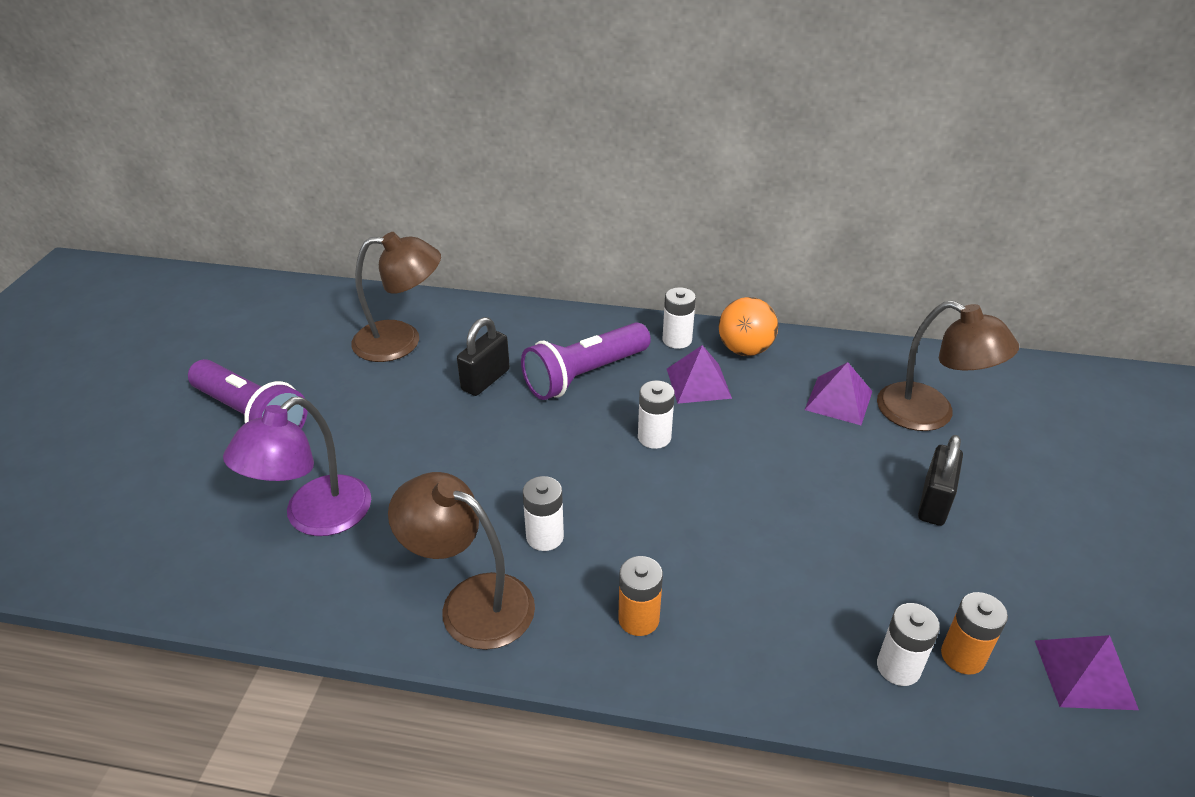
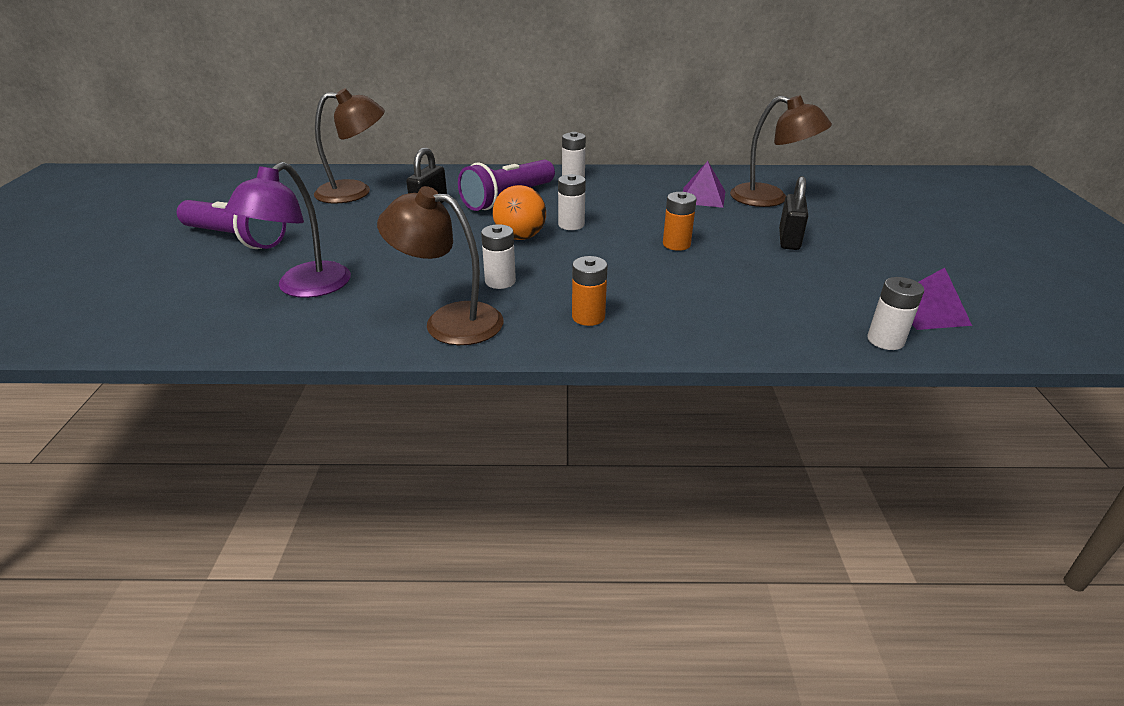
camera: 10 degrees left, 5 degrees down
(698, 383) = (596, 196): purple pyramid -> none
(745, 350) = (625, 178): orange ball -> orange ball (520, 237)
(898, 667) = (794, 322): white battery -> white battery (885, 340)
(962, 656) = (838, 312): orange battery -> orange battery (676, 244)

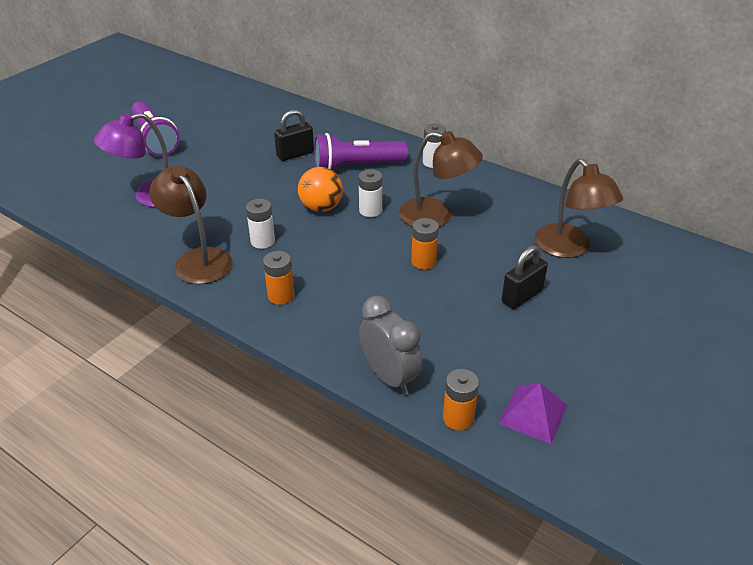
camera: 35 degrees right, 5 degrees up
(355, 192) = (263, 122): brown lamp -> brown lamp (436, 216)
(702, 197) = (511, 223): purple pyramid -> none
(786, 336) = (389, 377): none -> grey clock
(885, 340) = (458, 418): white battery -> orange battery

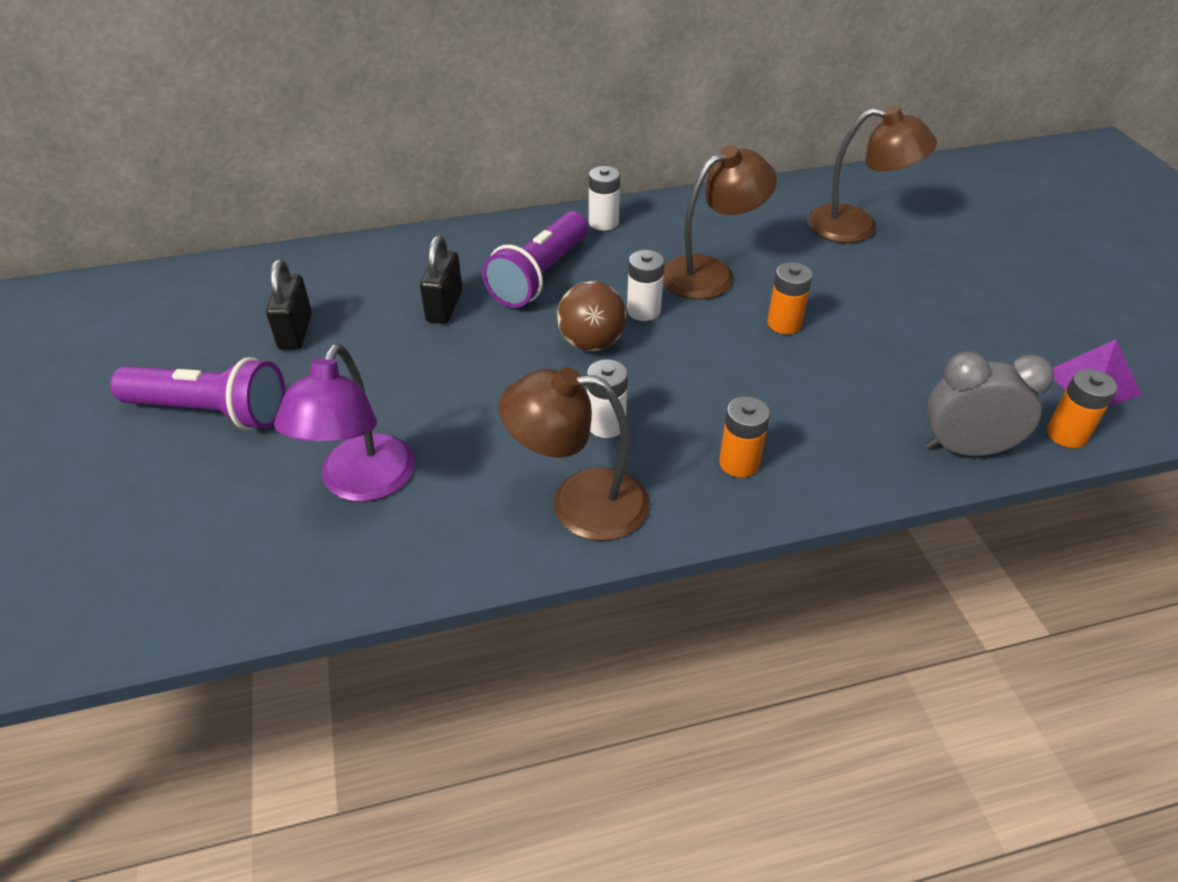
camera: 50 degrees left, 5 degrees up
(321, 208) = (591, 343): orange ball -> brown ball
(522, 296) = (906, 294): black padlock -> black padlock (295, 332)

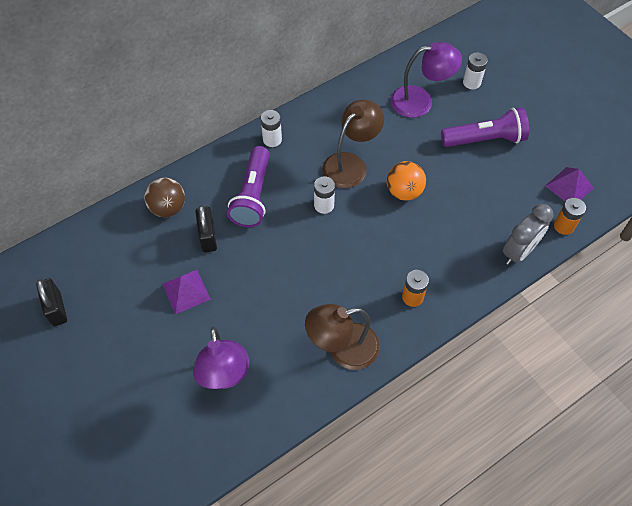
camera: 20 degrees left, 15 degrees up
(211, 411) = (113, 357): purple flashlight -> purple flashlight (485, 139)
(295, 332) = (129, 284): black padlock -> black padlock (57, 309)
(371, 361) = (186, 291): none -> purple pyramid
(591, 343) = (305, 239): brown ball -> brown ball (168, 208)
(606, 424) = (336, 294): white battery -> white battery (471, 82)
(784, 324) = (404, 192): orange battery -> orange ball
(857, 227) = (420, 101): brown lamp -> purple lamp
(965, 449) = (518, 251): grey clock -> grey clock turned 150 degrees clockwise

